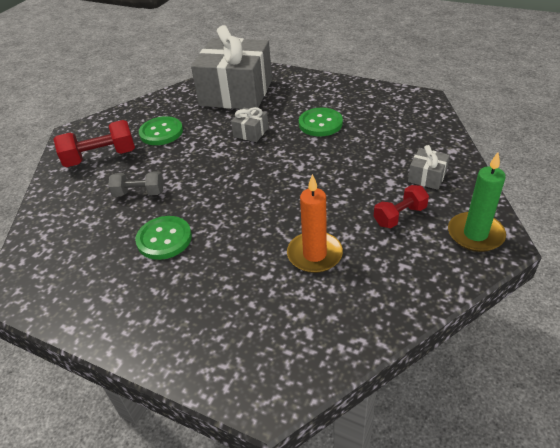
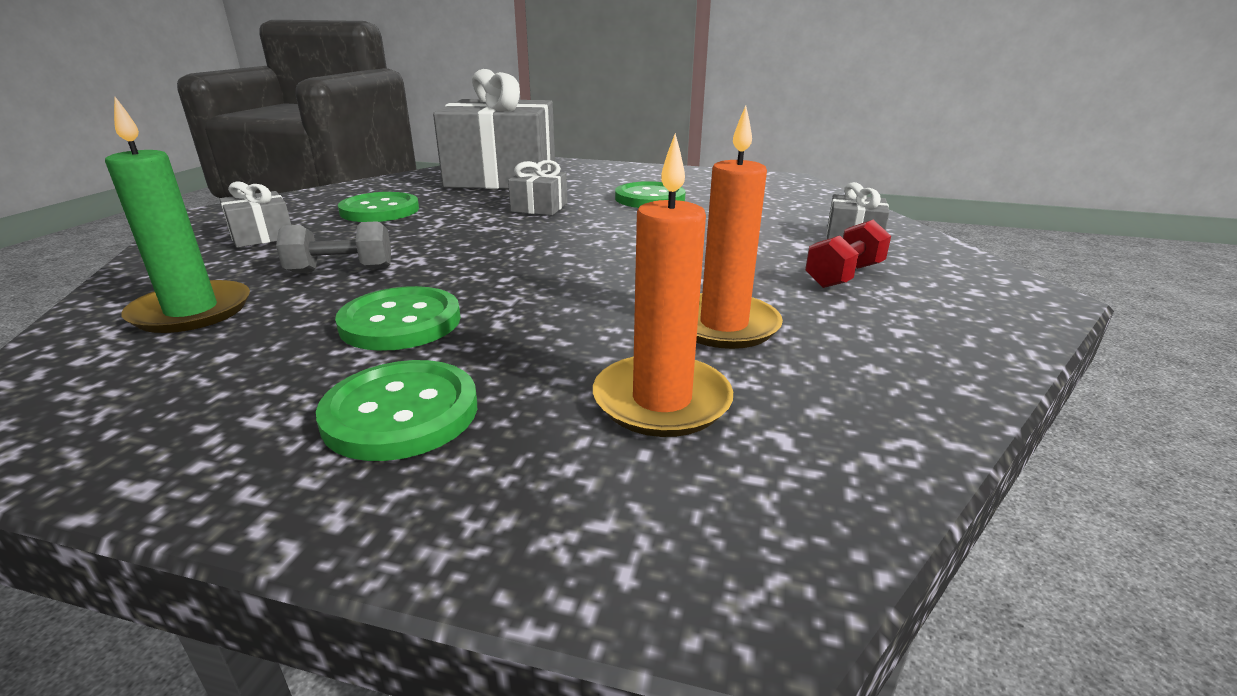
camera: 15 degrees left, 15 degrees down
(101, 157) = (262, 236): red dumbbell -> grey gift
(159, 300) = (401, 413): none -> green button
(266, 304) = (661, 400): none -> orange candle
(475, 234) = (987, 289): green candle -> green candle (192, 311)

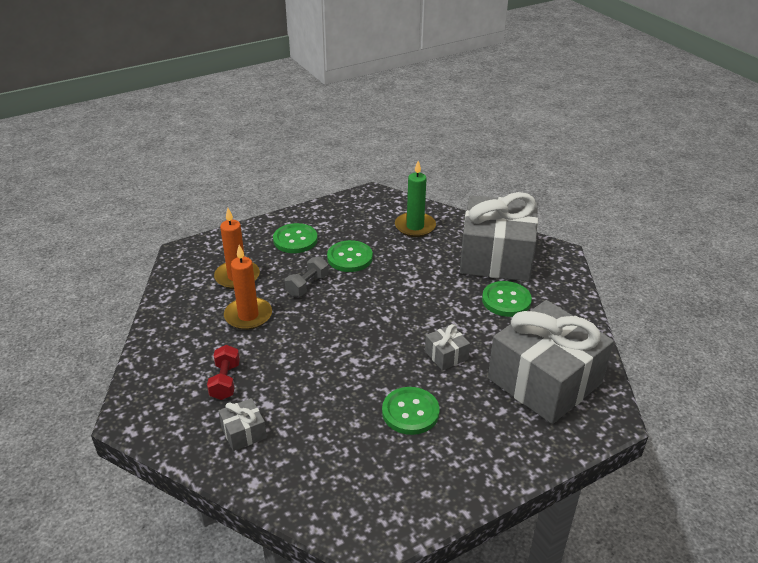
camera: 135 degrees right, 10 degrees up
(262, 236) = (496, 257): grey gift -> grey gift, size x2.50
(341, 270) = (419, 262): grey dumbbell -> grey dumbbell (307, 285)

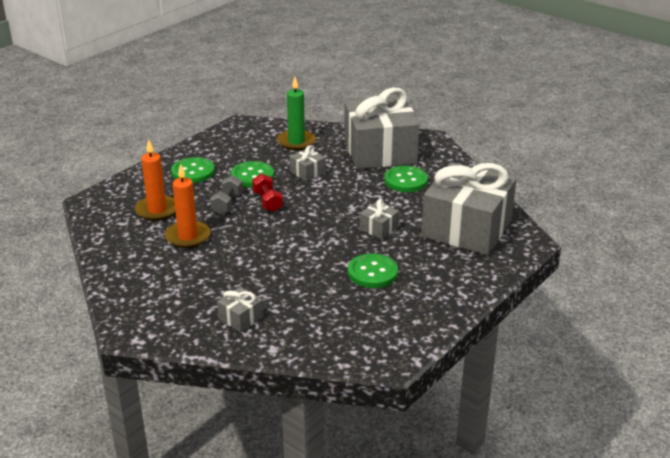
camera: 20 degrees left, 5 degrees down
(225, 381) = (199, 287): red dumbbell -> red dumbbell (267, 202)
(407, 266) = (307, 172): none -> grey gift

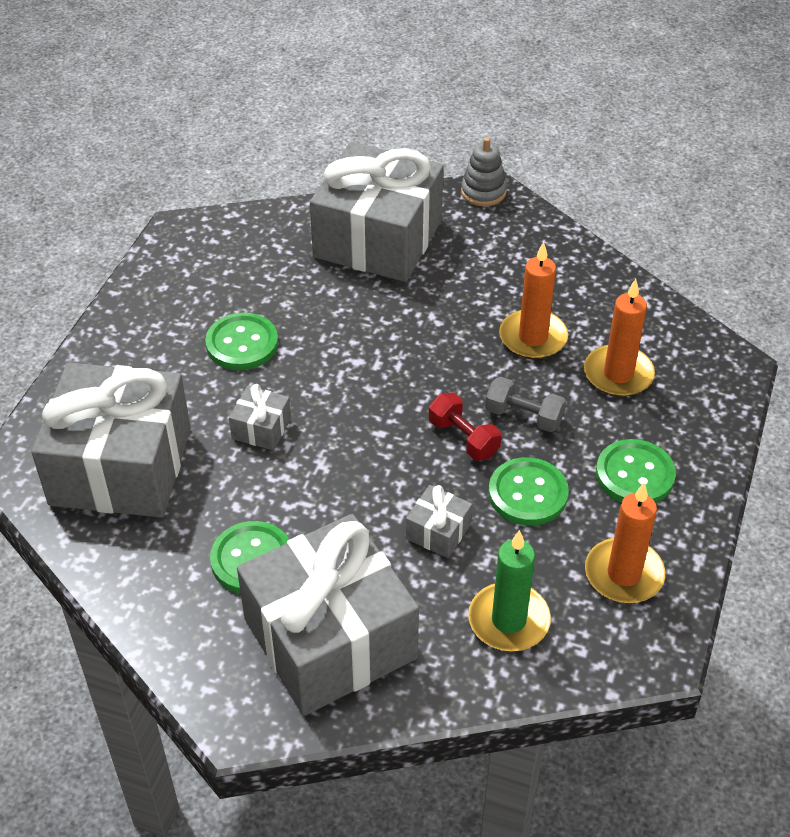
camera: 160 degrees right, 15 degrees up
(135, 334) = (483, 192): none -> grey stacking toy
(227, 204) = (524, 416): grey dumbbell -> grey dumbbell turned 60 degrees counterclockwise
(233, 144) = (624, 574): none -> orange candle
(241, 318) = (378, 238): grey gift -> grey gift, size x2.50

